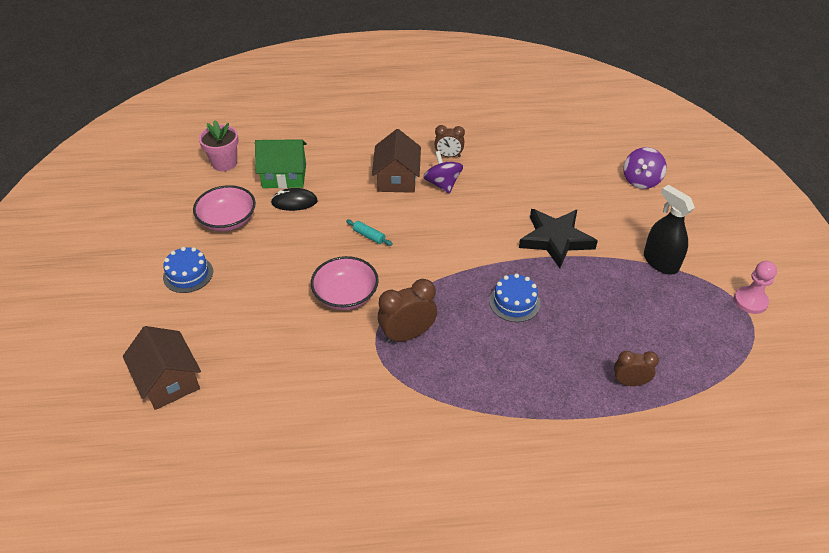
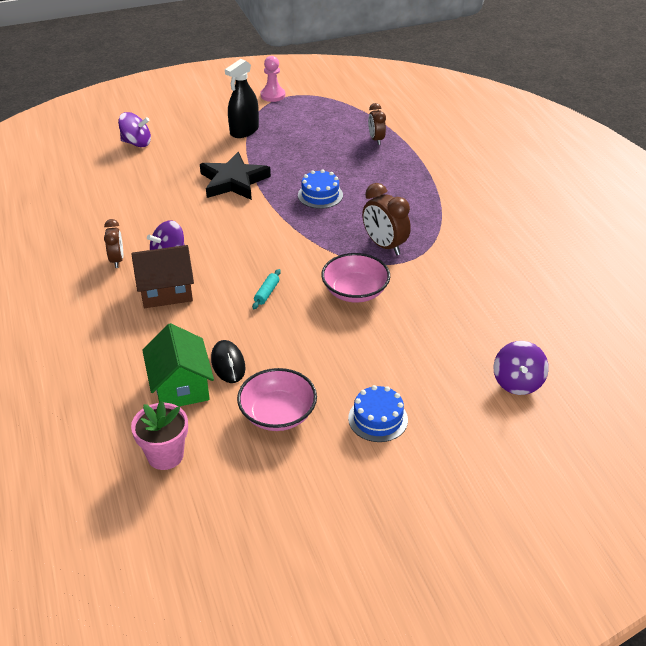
camera: 105 degrees left, 5 degrees down
(168, 381) = (517, 382): brown house -> purple spinning top

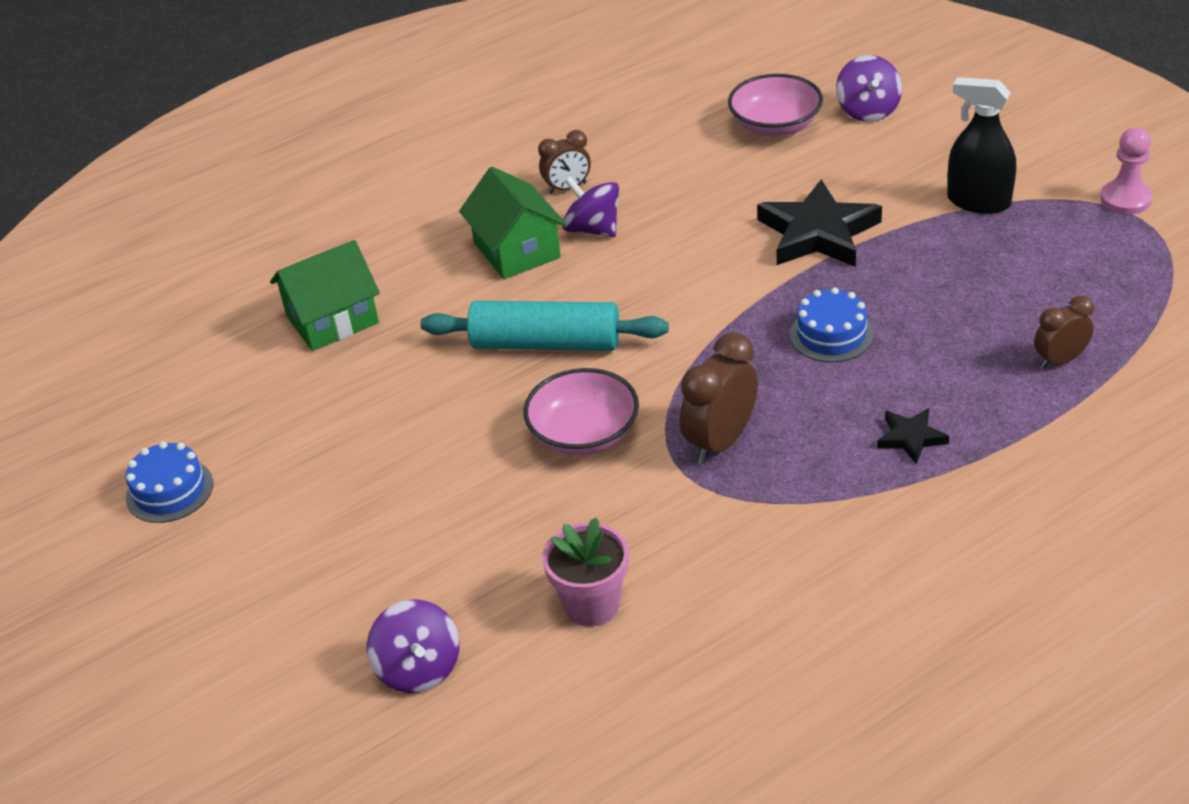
camera: 80 degrees right, 0 degrees up
(165, 455) = (212, 343): pink flower pot -> pink flower pot (591, 604)
(166, 291) = (517, 250): brown house -> green house
(228, 364) = (384, 348): black mouse -> none
(266, 293) = (546, 343): turquoise rolling pin -> turquoise rolling pin, size x2.48
(278, 414) = (298, 419): pink bowl -> pink bowl (775, 125)
(378, 419) = (306, 519): blue cake -> blue cake (169, 490)
(408, 189) = (911, 438): none -> black star
(517, 382) = (418, 668): purple spinning top -> purple spinning top turned 105 degrees counterclockwise

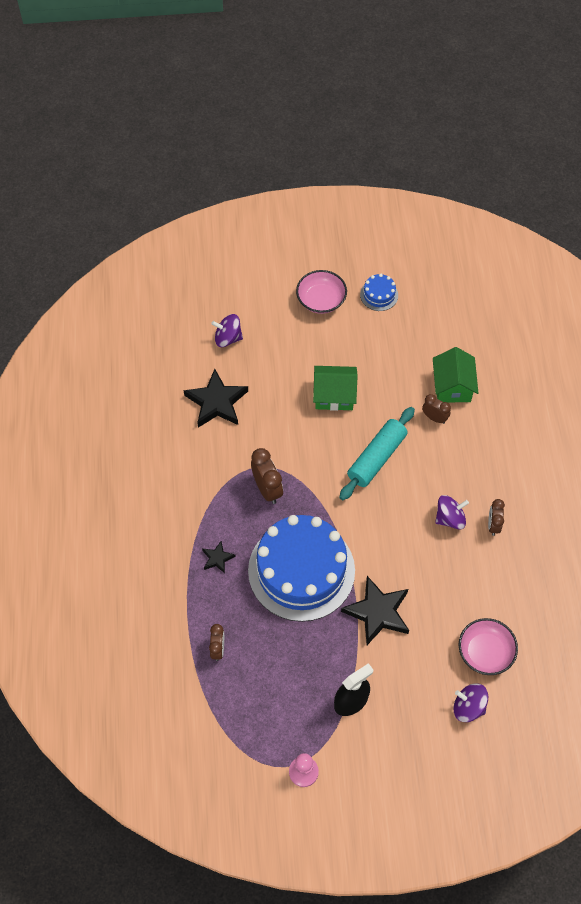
camera: 115 degrees right, 20 degrees up
(413, 314) = (434, 418): none -> brown clock
(517, 250) = (455, 479): green house -> green house (334, 395)
(584, 434) = (308, 444): pink bowl -> pink bowl (321, 300)
(591, 604) = (216, 402): pink flower pot -> black star
(831, 334) = (301, 570): blue cake -> blue cake, size x2.49

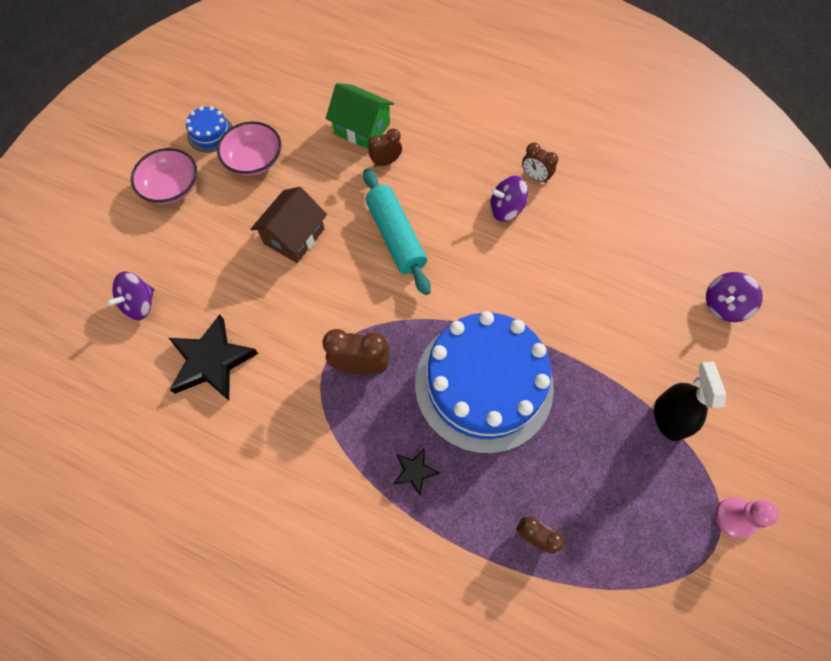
camera: 60 degrees left, 5 degrees up
(334, 395) = (294, 236): green house -> brown house
(378, 612) = (576, 333): black star -> none
(450, 518) = (506, 209): purple spinning top -> purple spinning top turned 105 degrees counterclockwise
(485, 652) = (669, 257): pink bowl -> pink bowl (254, 160)

